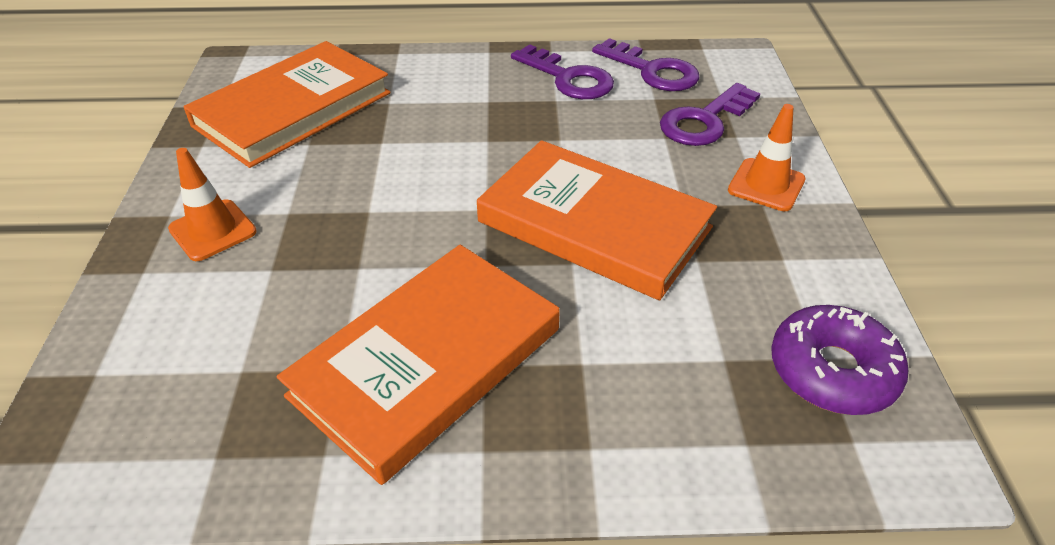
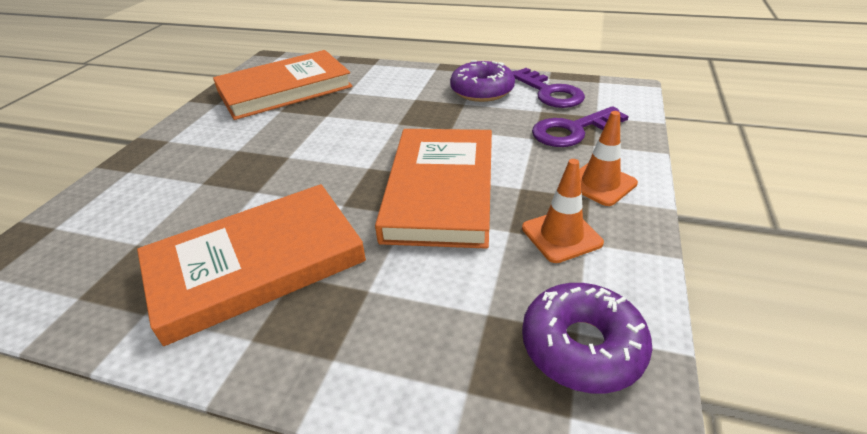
camera: 20 degrees right, 5 degrees down
(213, 230) = (185, 153): orange traffic cone -> orange traffic cone (561, 235)
(568, 78) = (482, 90): purple key -> purple donut
(594, 224) = (440, 190): orange book -> orange book turned 45 degrees clockwise

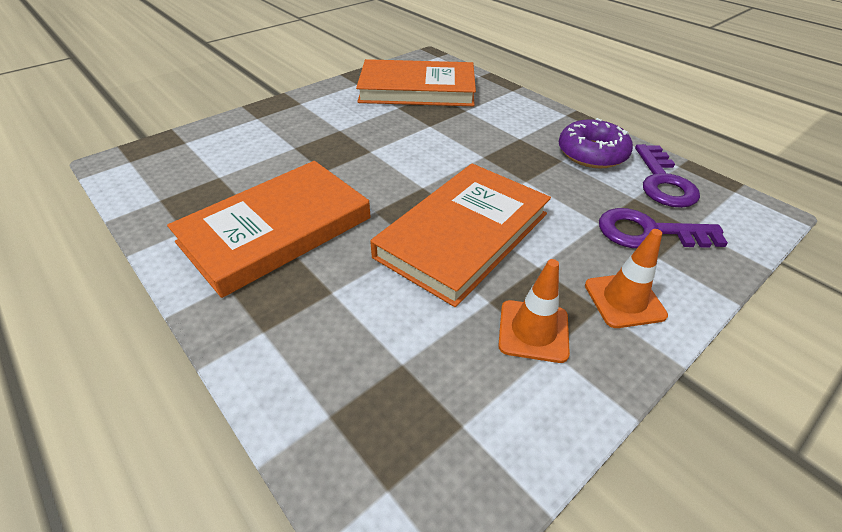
camera: 30 degrees right, 5 degrees up
(256, 264) = (276, 230): orange book -> orange book turned 45 degrees counterclockwise
(582, 346) = (454, 440): purple donut -> none

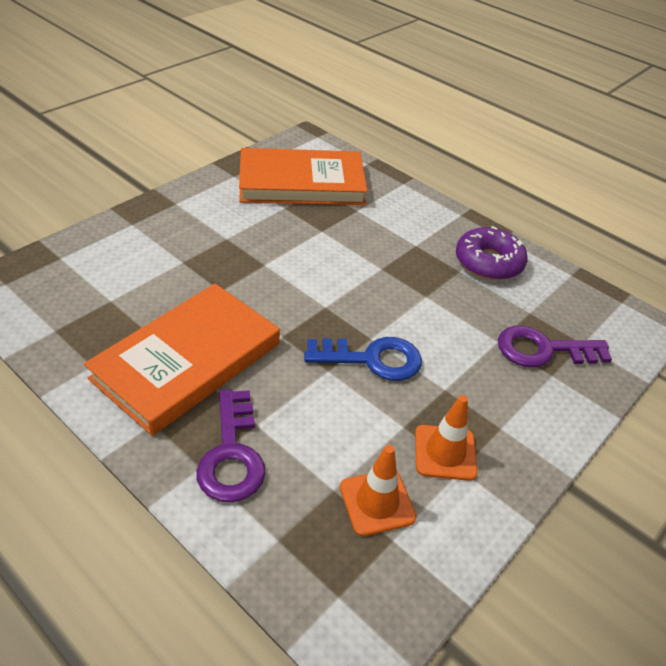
camera: 10 degrees left, 0 degrees up
(463, 235) = (372, 359): orange book -> blue key
(624, 300) = (522, 419): orange traffic cone -> orange traffic cone (377, 502)
(663, 182) = (556, 294): purple key -> purple key (232, 454)

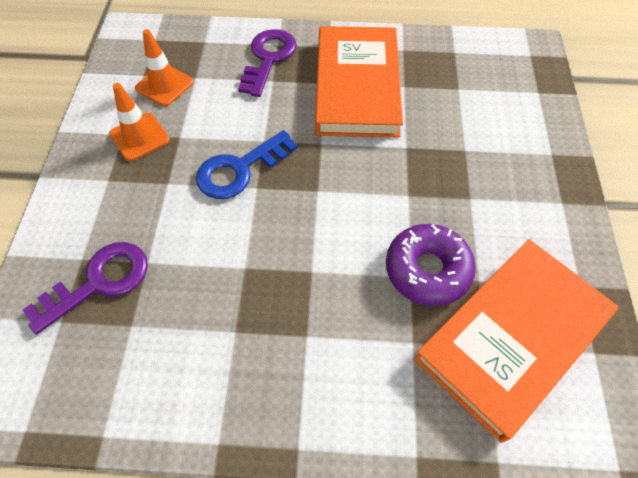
camera: 145 degrees right, 15 degrees up
(232, 454) = (268, 58): purple key -> purple key turned 60 degrees clockwise
(488, 262) = (211, 373): purple donut -> purple donut (427, 270)

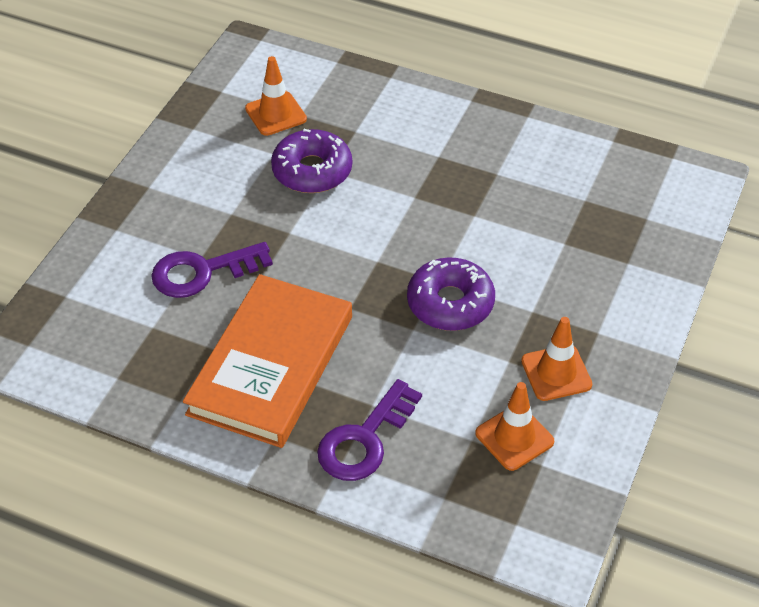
camera: 160 degrees left, 10 degrees down
(99, 282) = (611, 238): purple key -> purple key (202, 272)
(240, 169) = (450, 303): blue key -> purple donut
(512, 337) = (276, 114): orange book -> orange traffic cone

